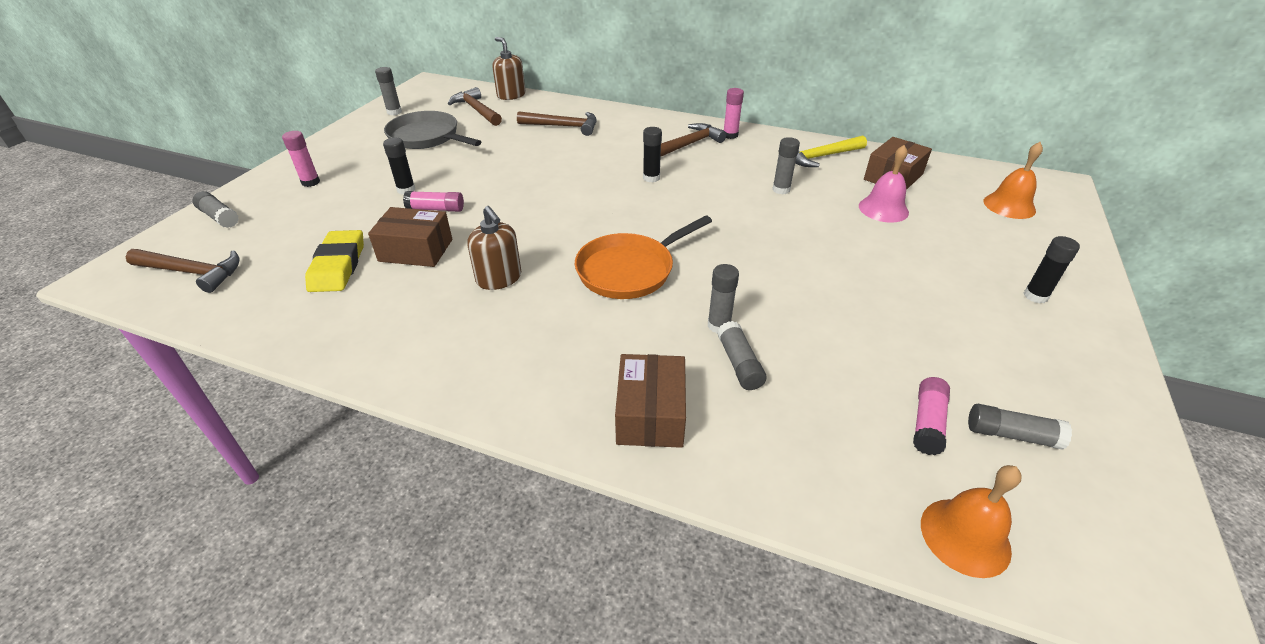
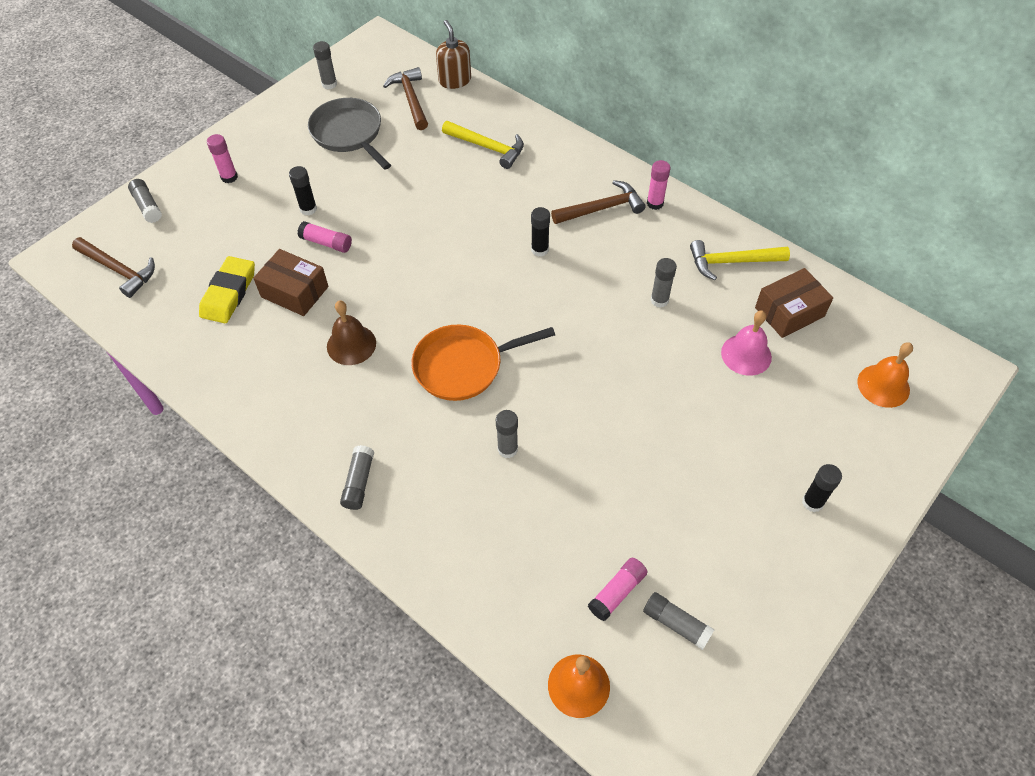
camera: 20 degrees right, 15 degrees up
(499, 278) = (351, 344): brown soap dispenser -> brown bell
(563, 126) = (487, 147): brown hammer -> yellow hammer
(650, 414) = (412, 516): brown box -> none
(739, 364) = (503, 492): grey glue stick -> grey glue stick (359, 482)

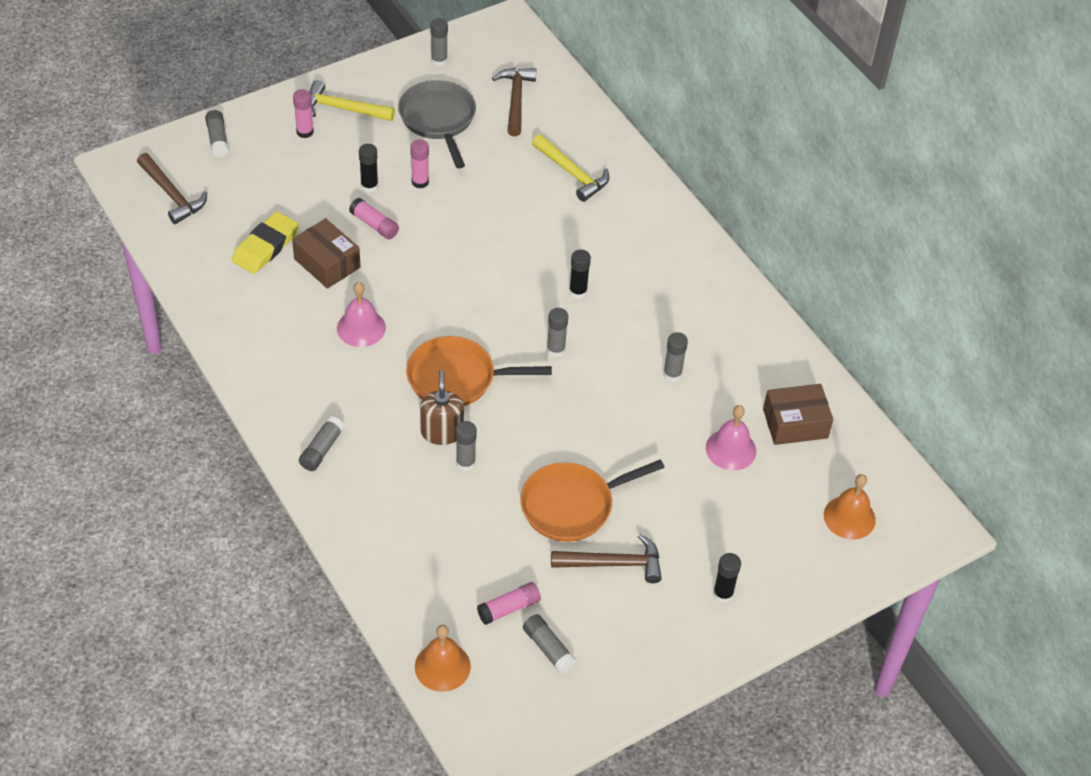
camera: 15 degrees right, 5 degrees down
(351, 344) = (361, 328): brown bell -> pink bell
(455, 80) = (570, 92): brown soap dispenser -> brown soap dispenser (442, 432)
(544, 310) = (556, 350): none -> grey glue stick
(601, 208) = (659, 269): brown hammer -> brown hammer (613, 564)
(628, 459) = (572, 505): none -> orange pan
(655, 203) = (715, 279): pink glue stick -> pink glue stick (420, 182)
(732, 262) = (764, 359): yellow hammer -> yellow hammer (343, 109)

